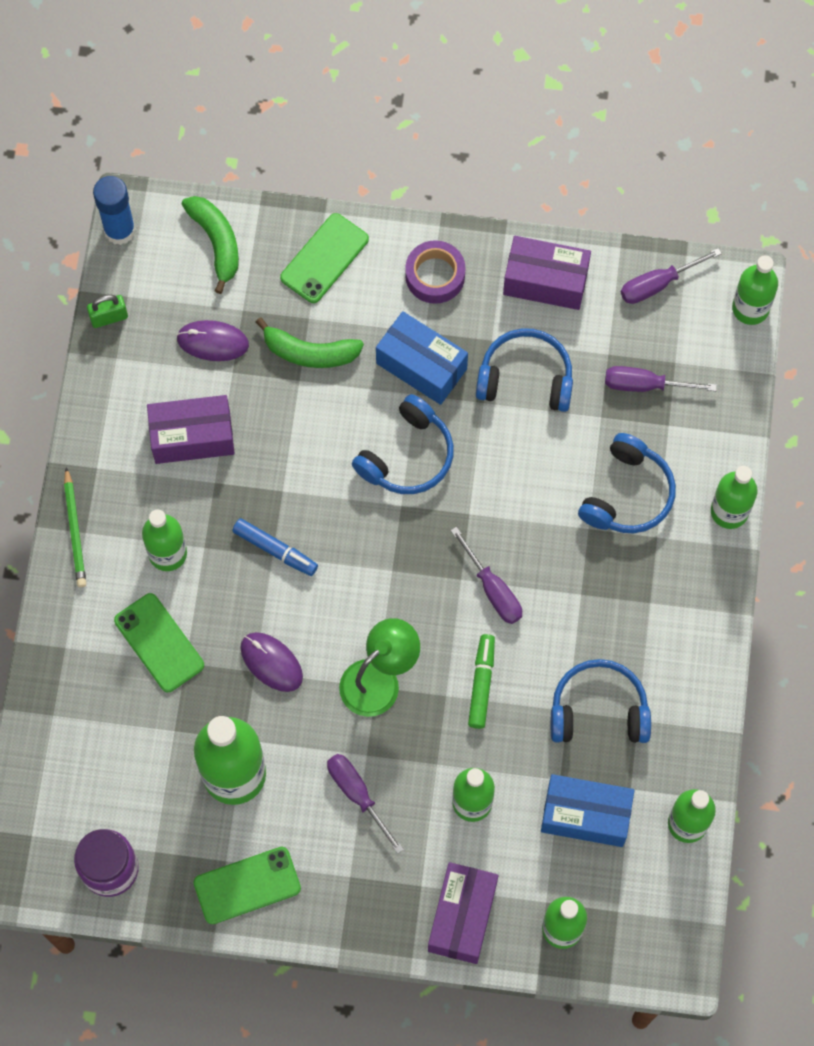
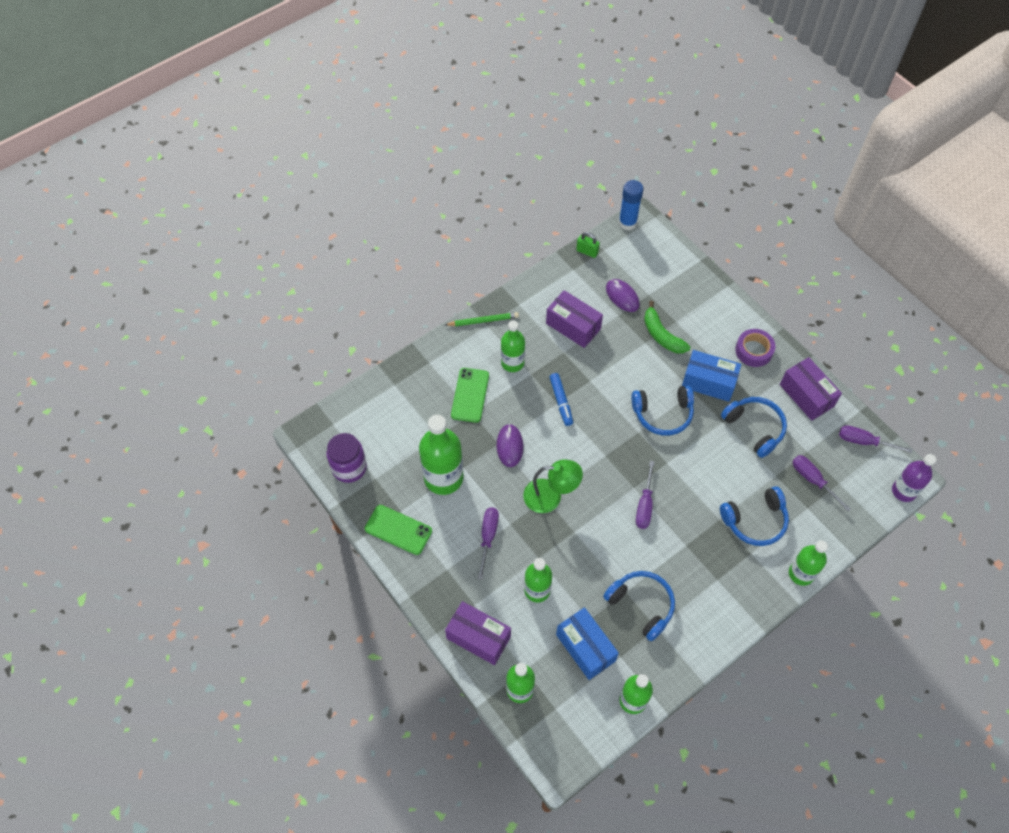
camera: 45 degrees right, 10 degrees down
(75, 530) = (483, 321): green pencil -> green pencil turned 135 degrees counterclockwise
(216, 242) = (665, 260): green banana -> none
(324, 258) = (708, 303): green phone -> none
(421, 366) = (708, 382): blue box -> blue box turned 60 degrees counterclockwise
(462, 917) = (478, 637): purple box -> purple box turned 60 degrees clockwise
(481, 683) = (596, 541): green marker -> none
(750, 308) = (903, 491): green bottle -> purple bottle

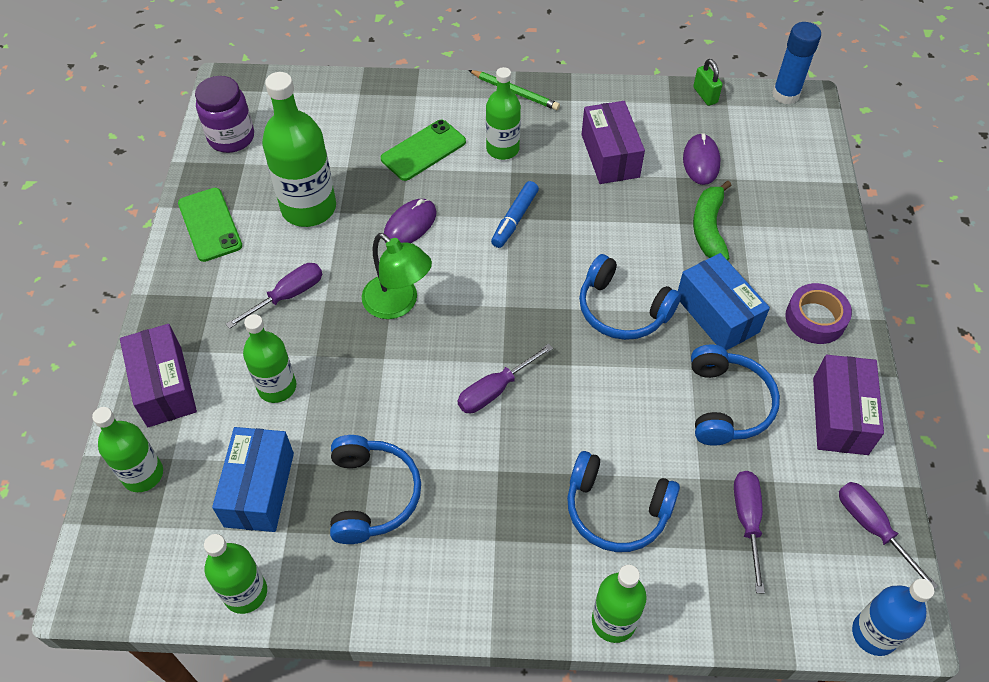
camera: 40 degrees right, 5 degrees down
(903, 491) = (874, 634): purple bottle -> blue bottle

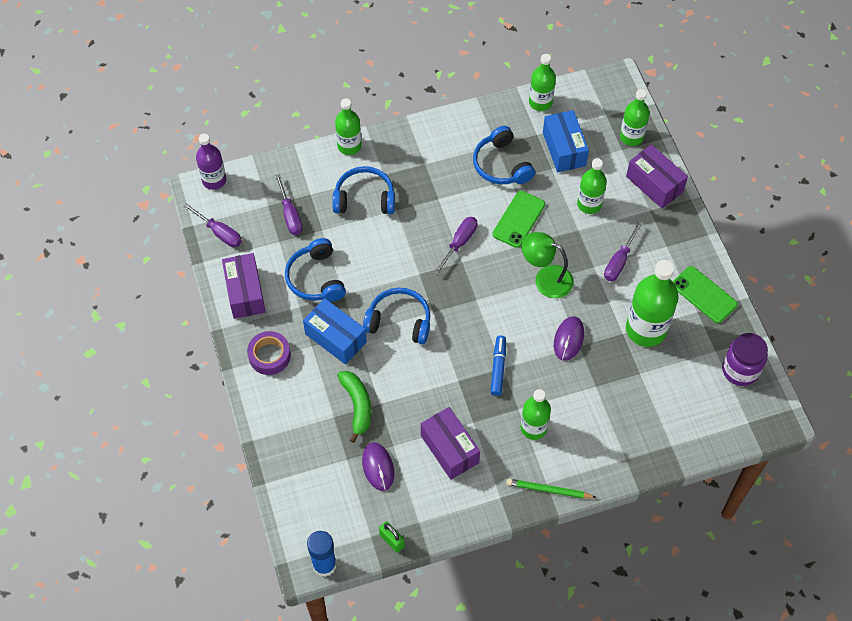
camera: 160 degrees right, 5 degrees up
(423, 150) = (592, 406): green phone -> green phone (518, 219)
(874, 634) = (214, 180): blue bottle -> purple bottle

